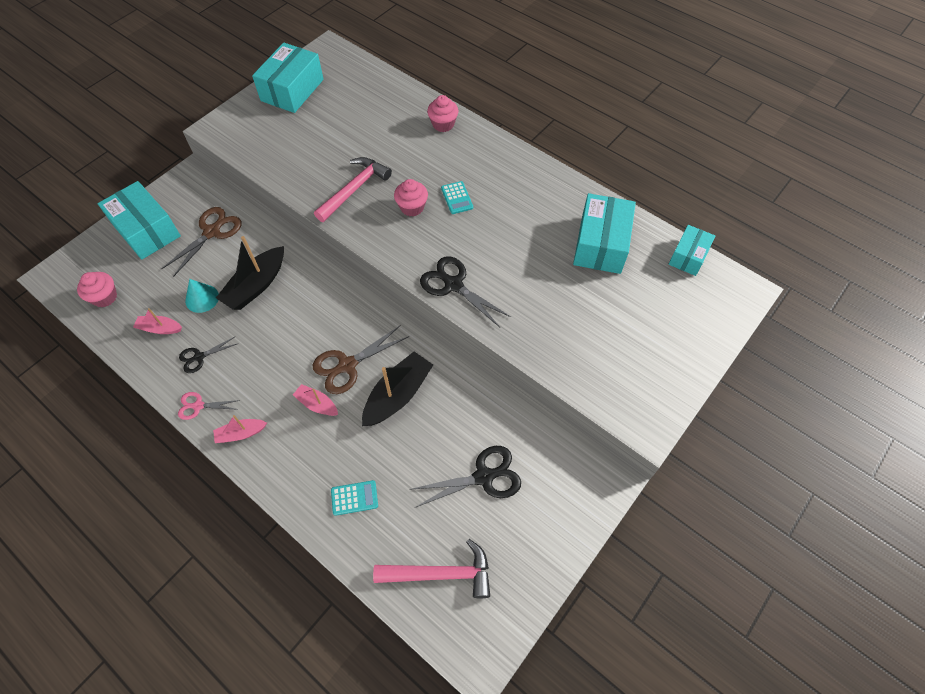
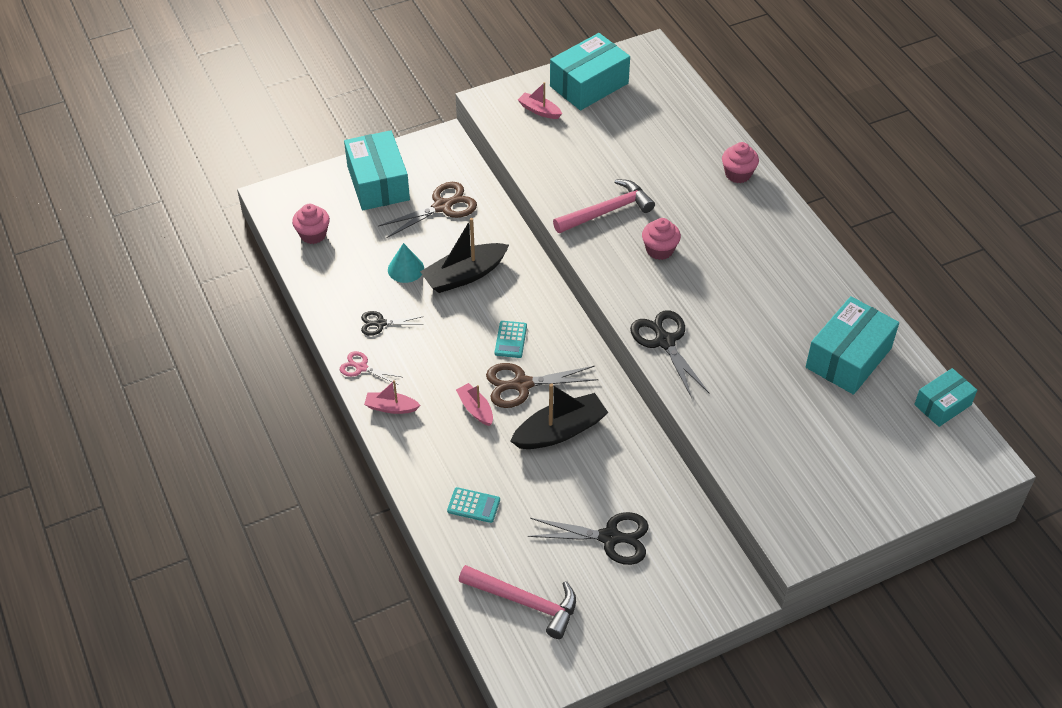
camera: 25 degrees right, 10 degrees down
(160, 328) = (354, 283): pink boat -> pink boat (539, 111)
(457, 198) = (713, 256): turquoise calculator -> turquoise calculator (510, 340)

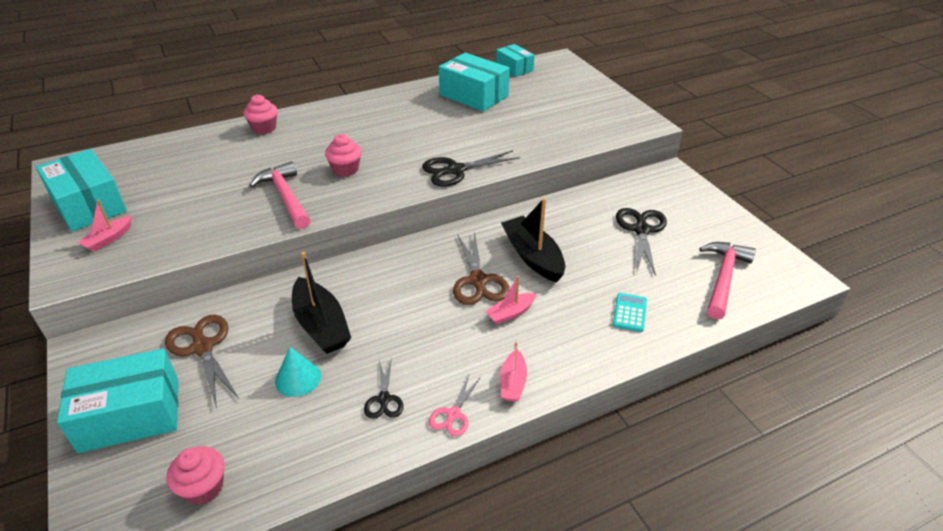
camera: 90 degrees left, 10 degrees down
(510, 340) = (419, 289): turquoise calculator -> none

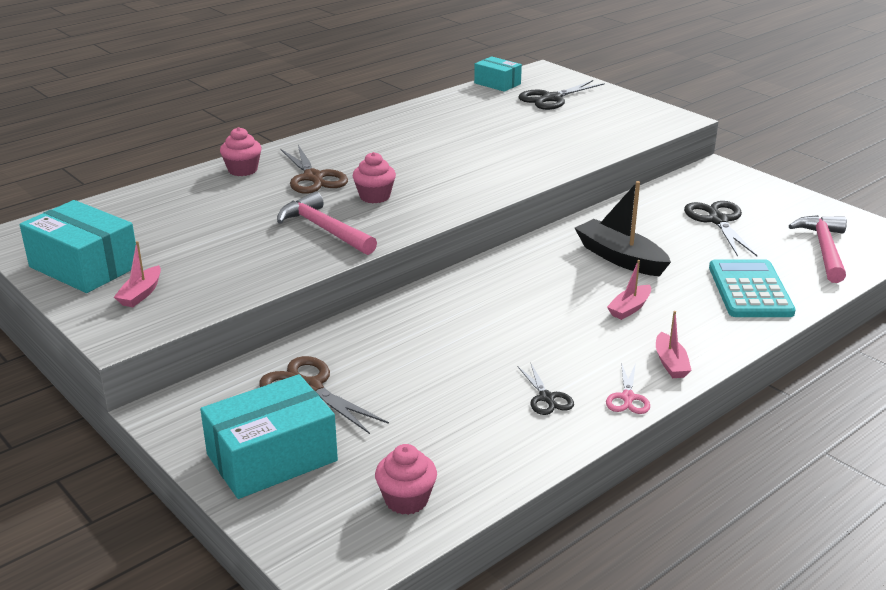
camera: 15 degrees left, 10 degrees down
(298, 378) = (440, 396): turquoise cone -> none
(321, 325) = (431, 349): black boat -> none
(455, 170) = (501, 183): black scissors -> black scissors (551, 98)
(473, 95) = (470, 113): turquoise box -> none
(478, 281) = (576, 287): brown scissors -> brown scissors (313, 178)
(629, 312) = (750, 290): turquoise calculator -> turquoise calculator, size x1.94

